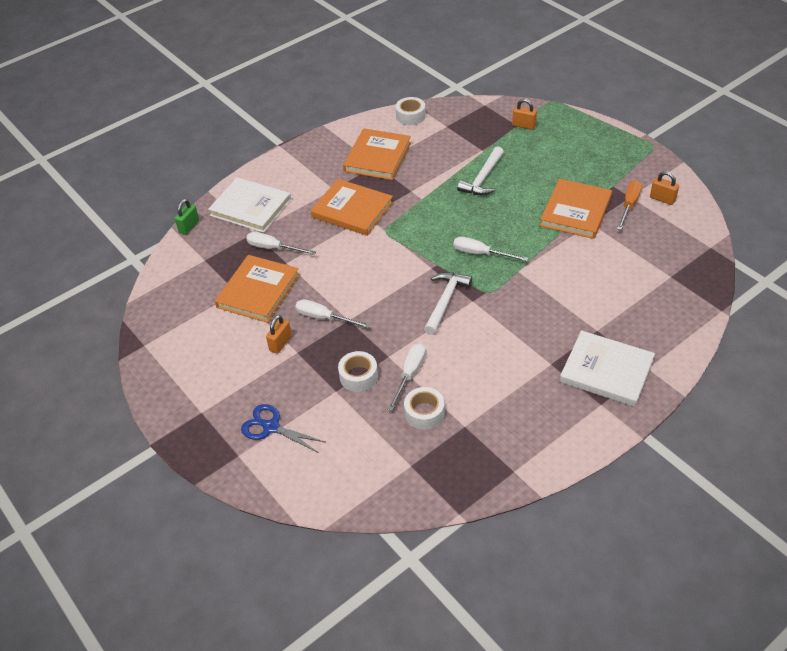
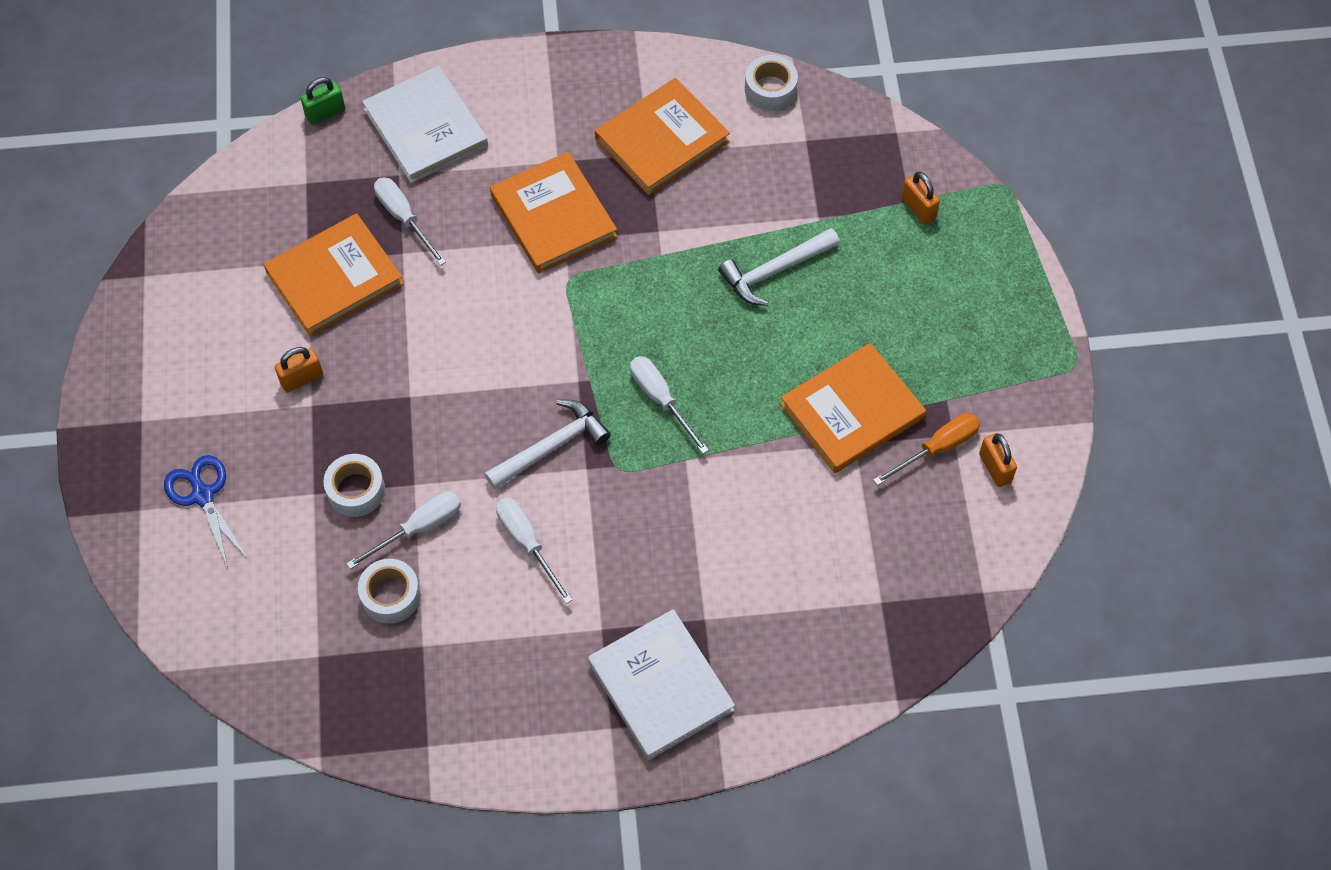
camera: 30 degrees right, 15 degrees up
(324, 318) = (382, 374): white screwdriver -> white screwdriver (527, 543)

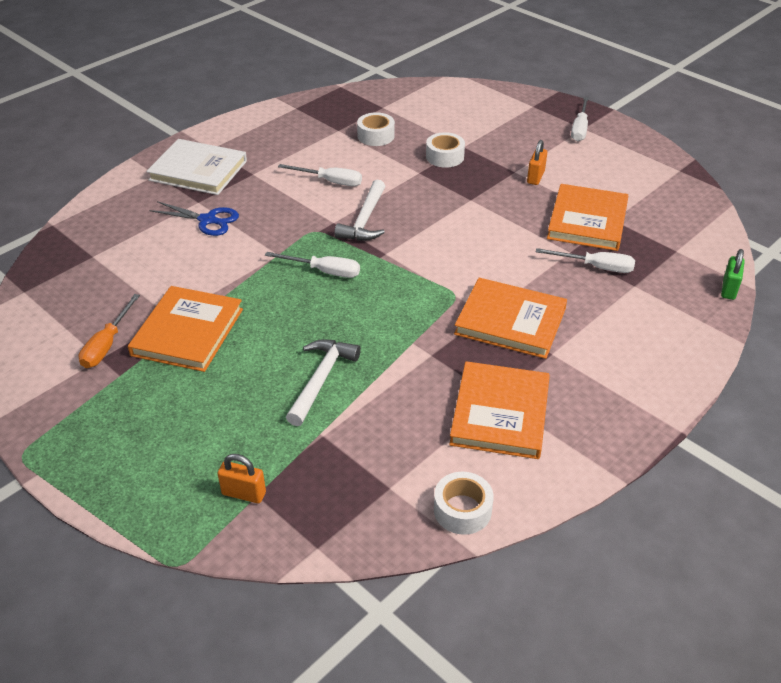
camera: 140 degrees right, 20 degrees down
(202, 494) = (514, 122): blue scissors -> blue scissors (208, 220)
(418, 528) = (394, 160): white screwdriver -> white screwdriver (579, 129)
(426, 128) = (660, 319): white book -> none
(995, 468) = (54, 356): orange padlock -> none

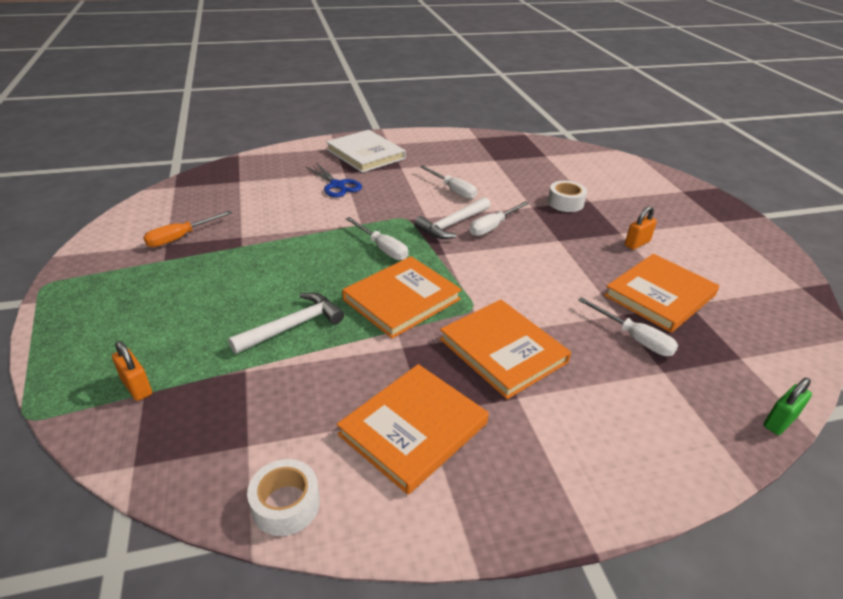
camera: 30 degrees right, 5 degrees down
(187, 332) = (240, 251): orange book -> orange book (401, 299)
(376, 136) = (520, 172): white tape -> none
(579, 129) = (715, 220): white screwdriver -> white screwdriver (493, 227)

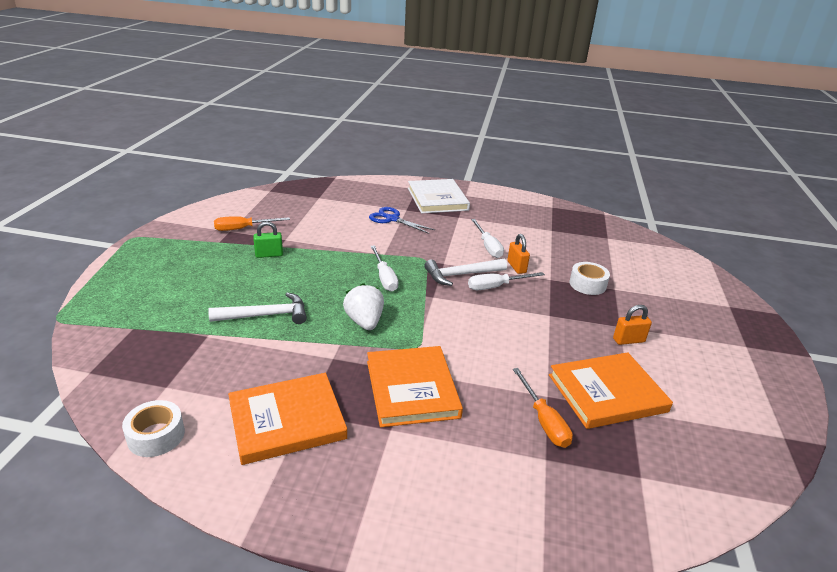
camera: 25 degrees right, 5 degrees down
(136, 387) = (132, 322): orange padlock -> orange padlock (516, 267)
(337, 185) = (391, 219): blue scissors -> blue scissors turned 135 degrees clockwise
(401, 299) = (364, 322): orange book -> white strawberry
(634, 338) = (543, 421): white screwdriver -> orange screwdriver
(779, 421) = (626, 547): green padlock -> green padlock (269, 255)

